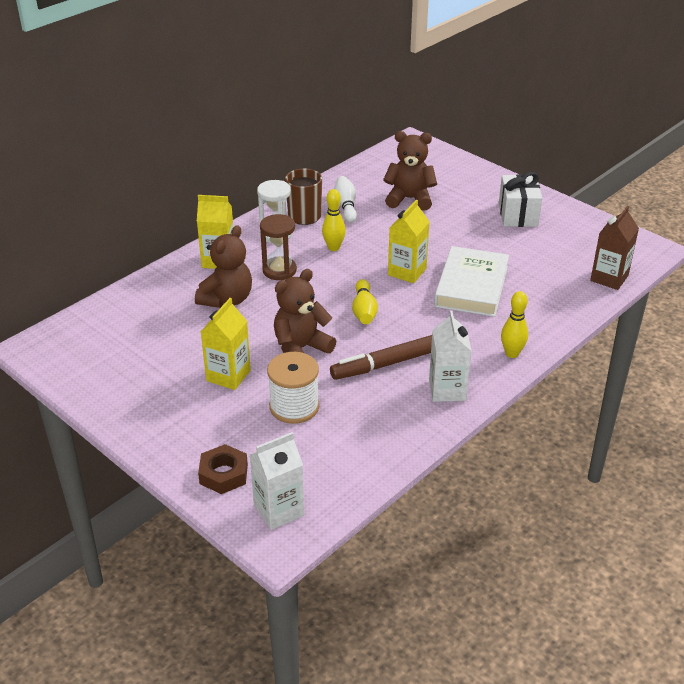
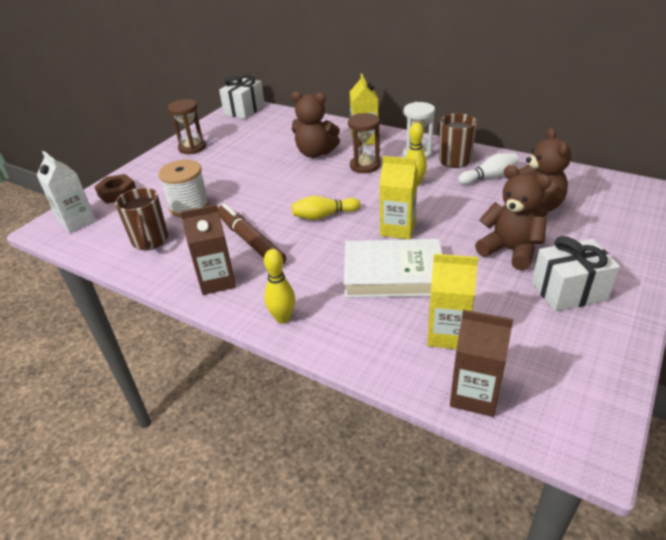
camera: 80 degrees right, 0 degrees up
(50, 345) = (244, 110): none -> white gift
(136, 401) = (192, 148): none -> brown hourglass
(228, 375) = (223, 173): yellow carton -> yellow carton (447, 334)
(301, 349) = (261, 195): brown teddy bear -> brown teddy bear (510, 250)
(355, 439) = (150, 241): none -> brown mug
(447, 390) = (217, 281): white carton -> brown carton

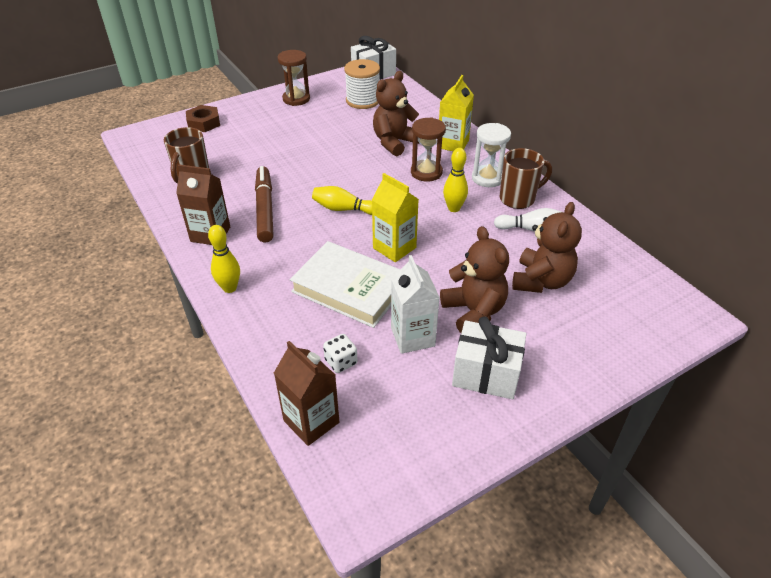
camera: 25 degrees right, 5 degrees up
(77, 221) = (156, 138): white carton -> white carton (412, 337)
(189, 206) = (246, 157): white spool -> white spool (363, 100)
(315, 153) = (394, 142): brown teddy bear -> brown teddy bear turned 90 degrees clockwise
(447, 334) = (341, 362): yellow carton -> white dice

